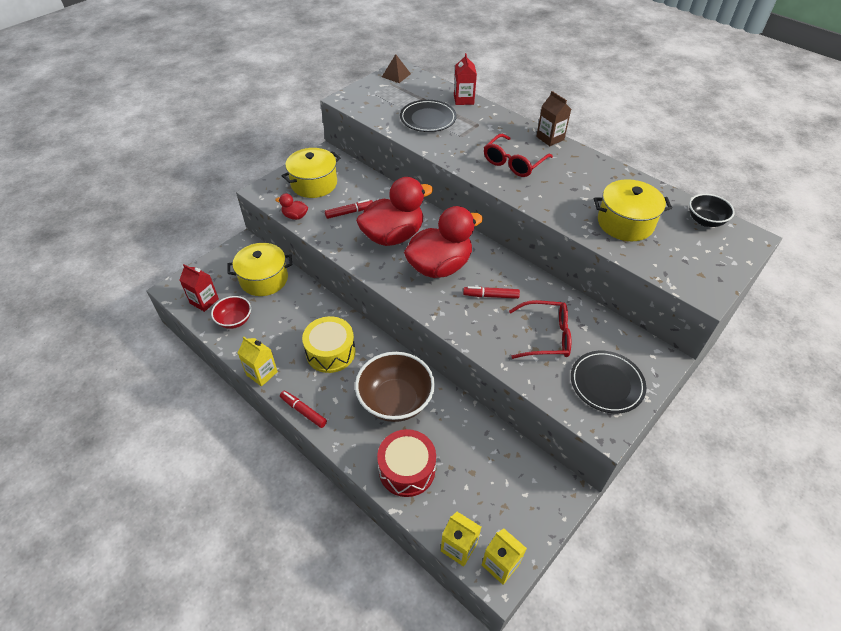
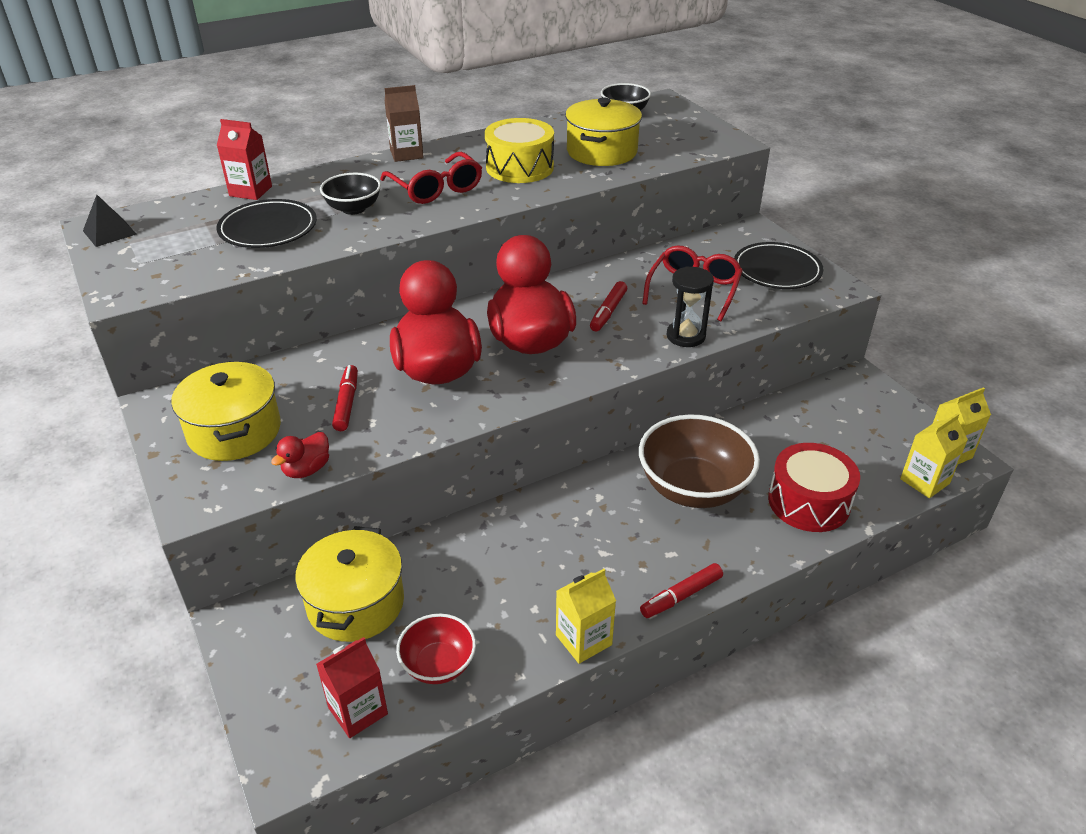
camera: 70 degrees left, 10 degrees down
(330, 352) = (574, 541): yellow drum -> yellow drum (519, 167)
(396, 75) = (109, 232): brown pyramid -> black pyramid
(468, 139) = (353, 208): none -> black bowl
(484, 342) = (686, 336): none -> black hourglass

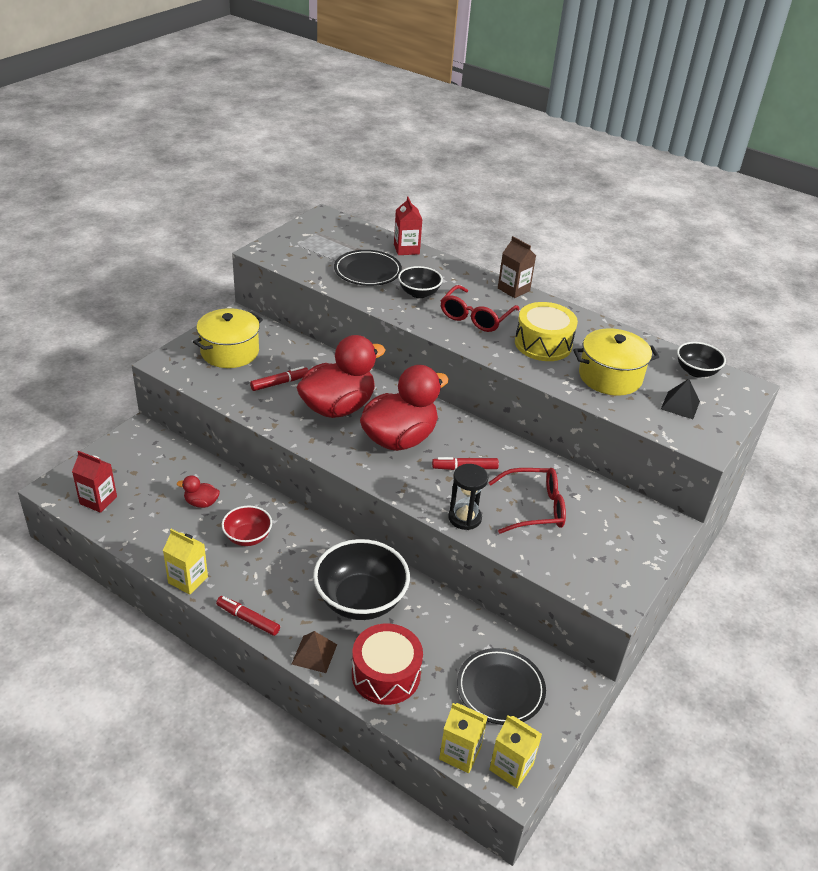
camera: 60 degrees right, 0 degrees up
(109, 232) = (320, 223): black pyramid -> black pyramid (680, 405)
(306, 469) = (212, 390): red duck -> red duck (201, 503)
(356, 603) = (172, 471): yellow pot -> none
(438, 664) = (142, 521): red bowl -> red bowl (248, 537)
(693, 488) = (360, 600): brown bowl -> black bowl
(759, 551) = (314, 654): none -> brown pyramid
(777, 270) = (609, 553): black plate -> black plate (500, 689)

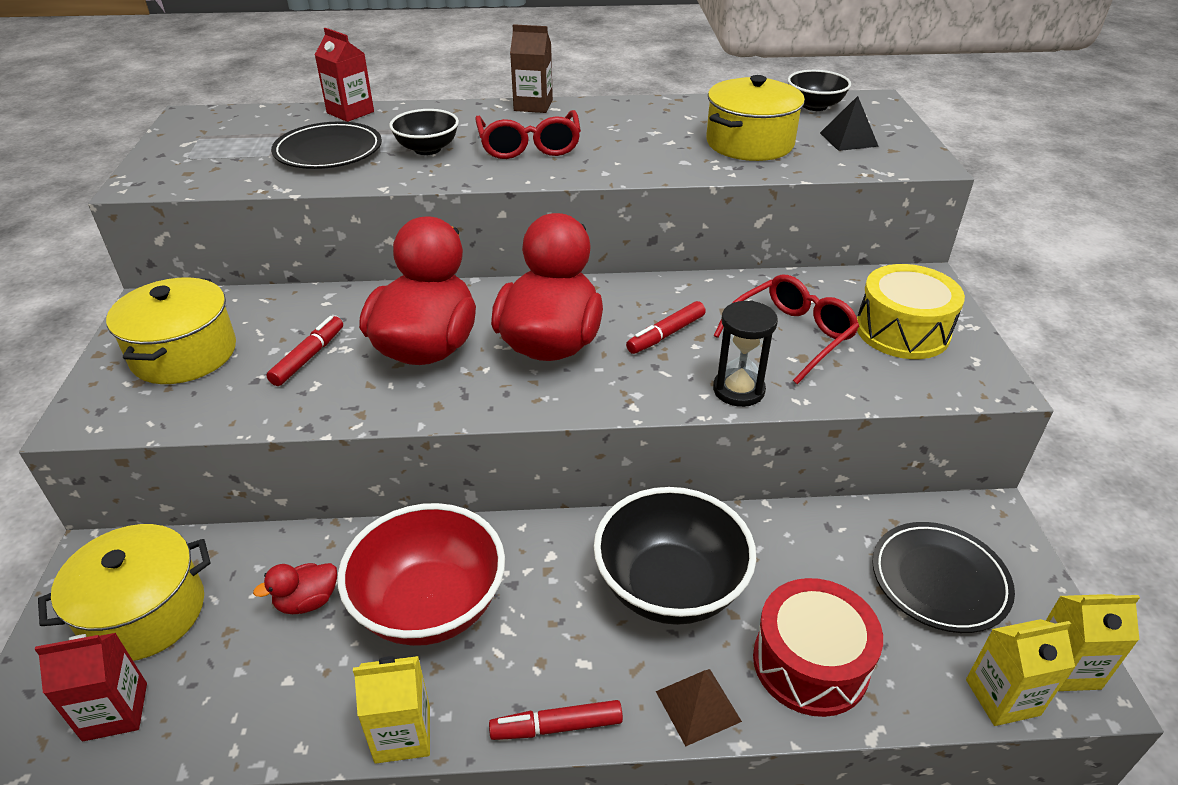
camera: 35 degrees left, 0 degrees up
(138, 467) = (144, 613): none -> yellow pot
(248, 537) = (430, 605): red bowl -> red bowl, size x1.80
(543, 344) = (639, 142): yellow drum -> yellow drum (902, 331)

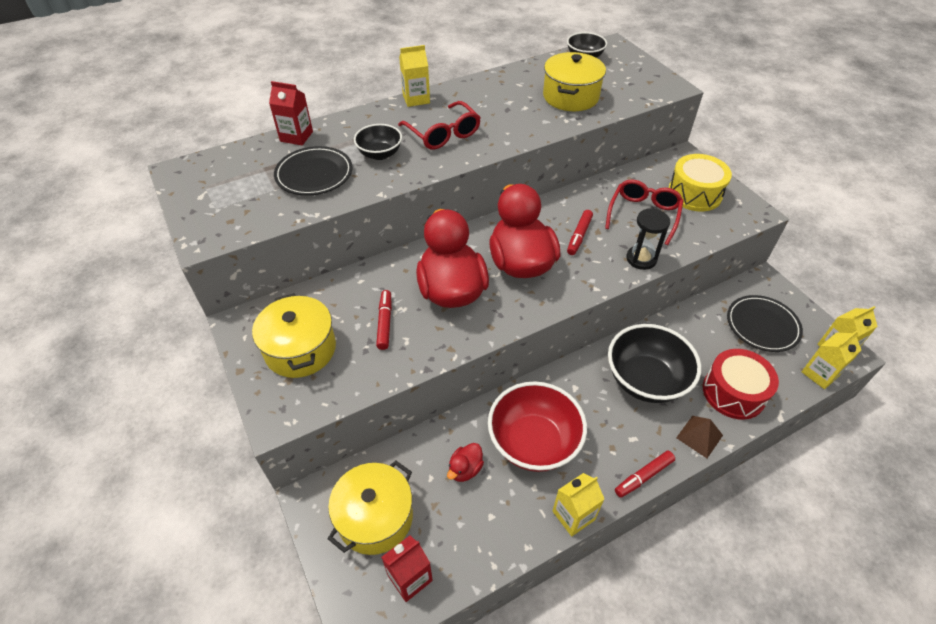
camera: 25 degrees left, 10 degrees up
(533, 105) = (416, 99): brown carton -> yellow carton
(848, 139) = (621, 79): black pyramid -> none

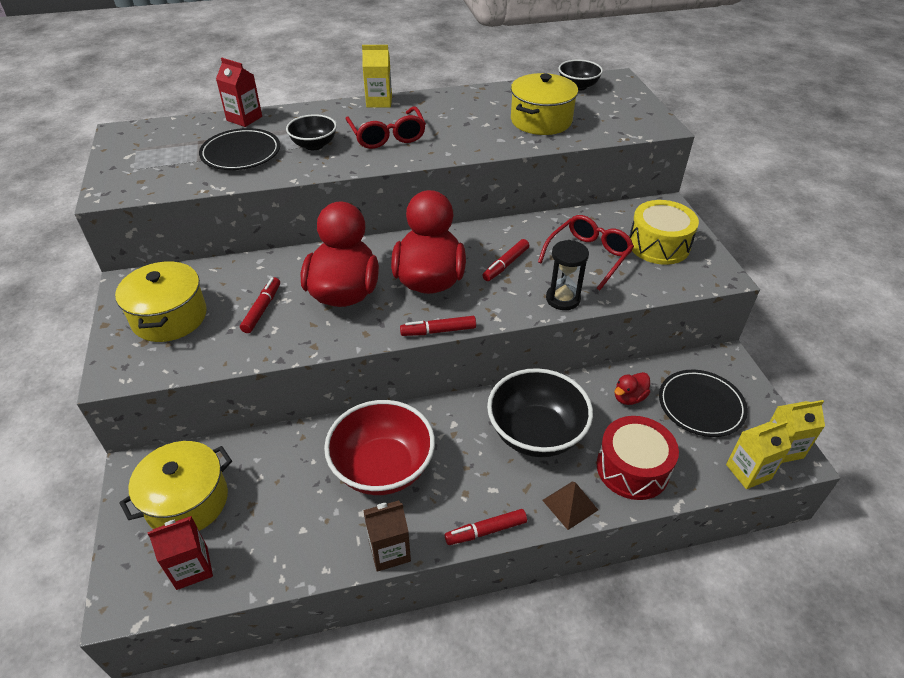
camera: 15 degrees right, 5 degrees down
(465, 469) = (299, 477): red duck -> red duck (629, 397)
(552, 311) = (438, 331): none -> red marker
(573, 515) = (389, 551): yellow carton -> brown carton

